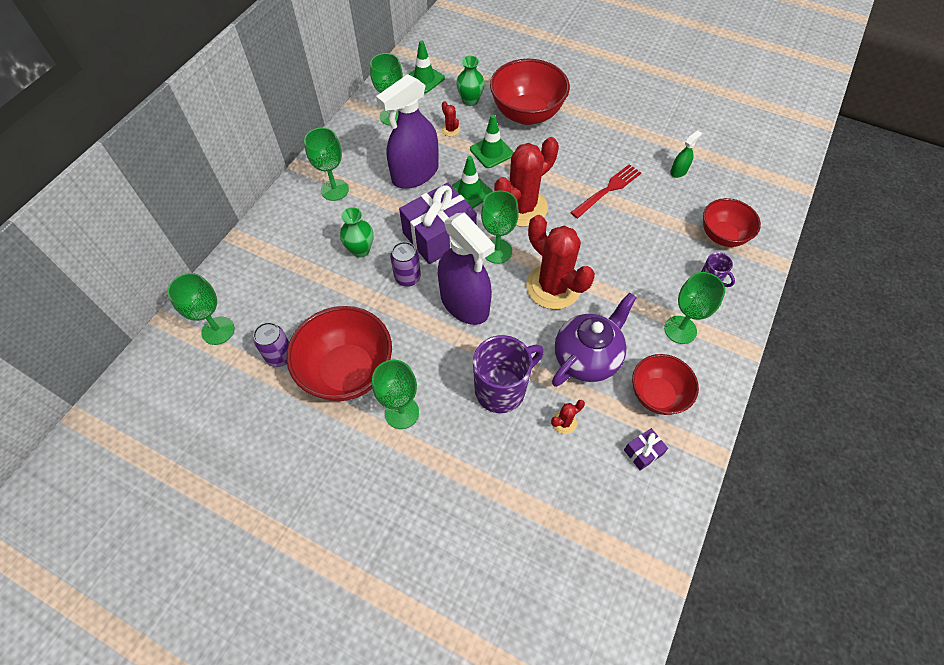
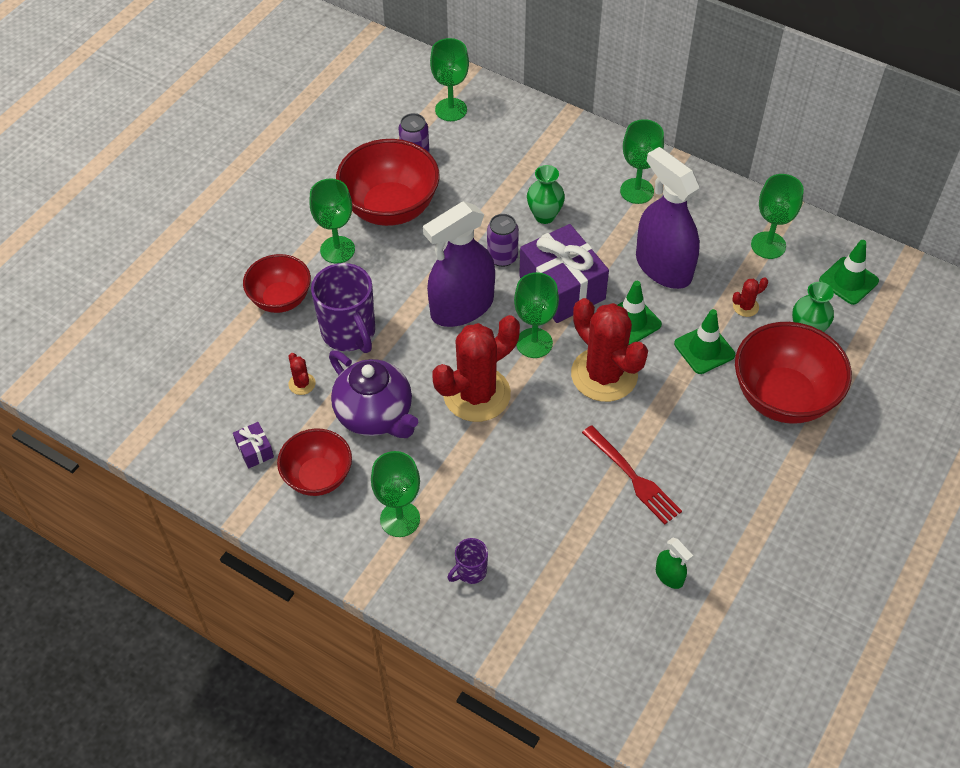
camera: 95 degrees right, 5 degrees down
(722, 236) = (544, 605): red bowl -> red bowl (280, 299)

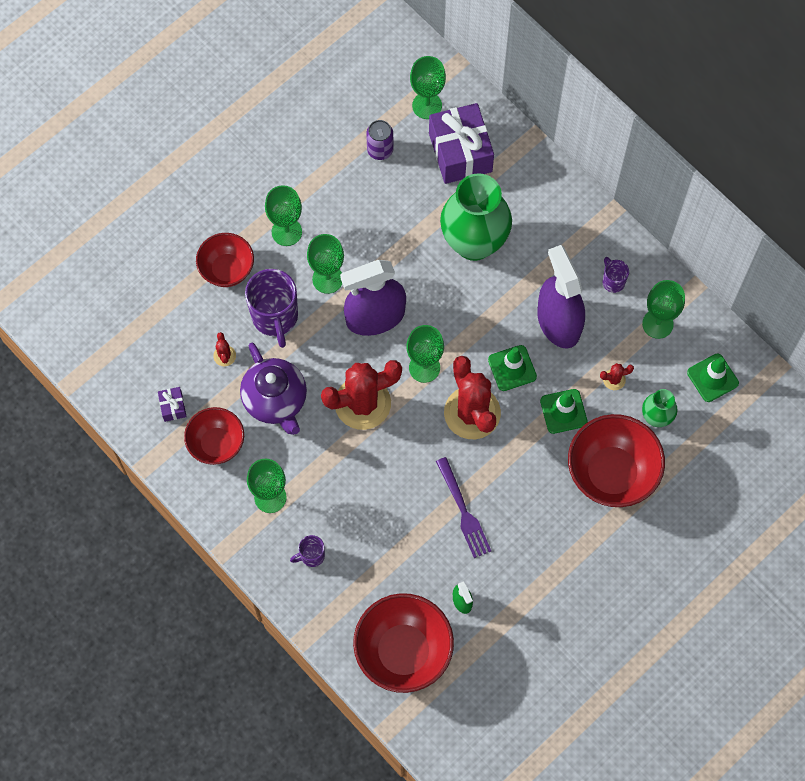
camera: 15 degrees right, 15 degrees up
(390, 208) = (343, 200): red bowl -> red bowl (403, 651)
(502, 257) = (424, 276): purple can -> none
(544, 216) = (474, 243): green vase -> green vase, size x2.08
(562, 288) = (465, 320): purple gift -> purple gift (460, 152)
(633, 477) = (463, 511): red fork -> purple fork
(637, 191) = (563, 237): green goblet -> green goblet (327, 279)
(704, 218) = (613, 281): none -> purple mug

